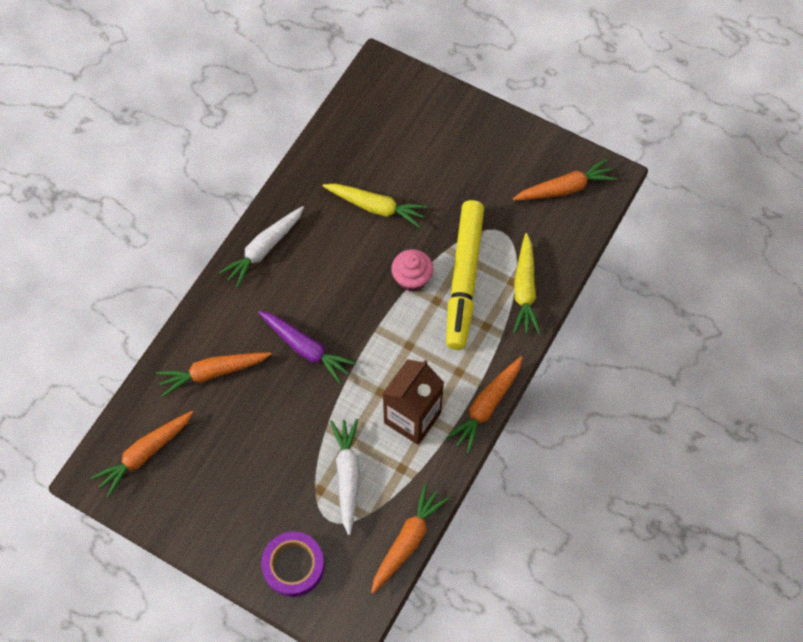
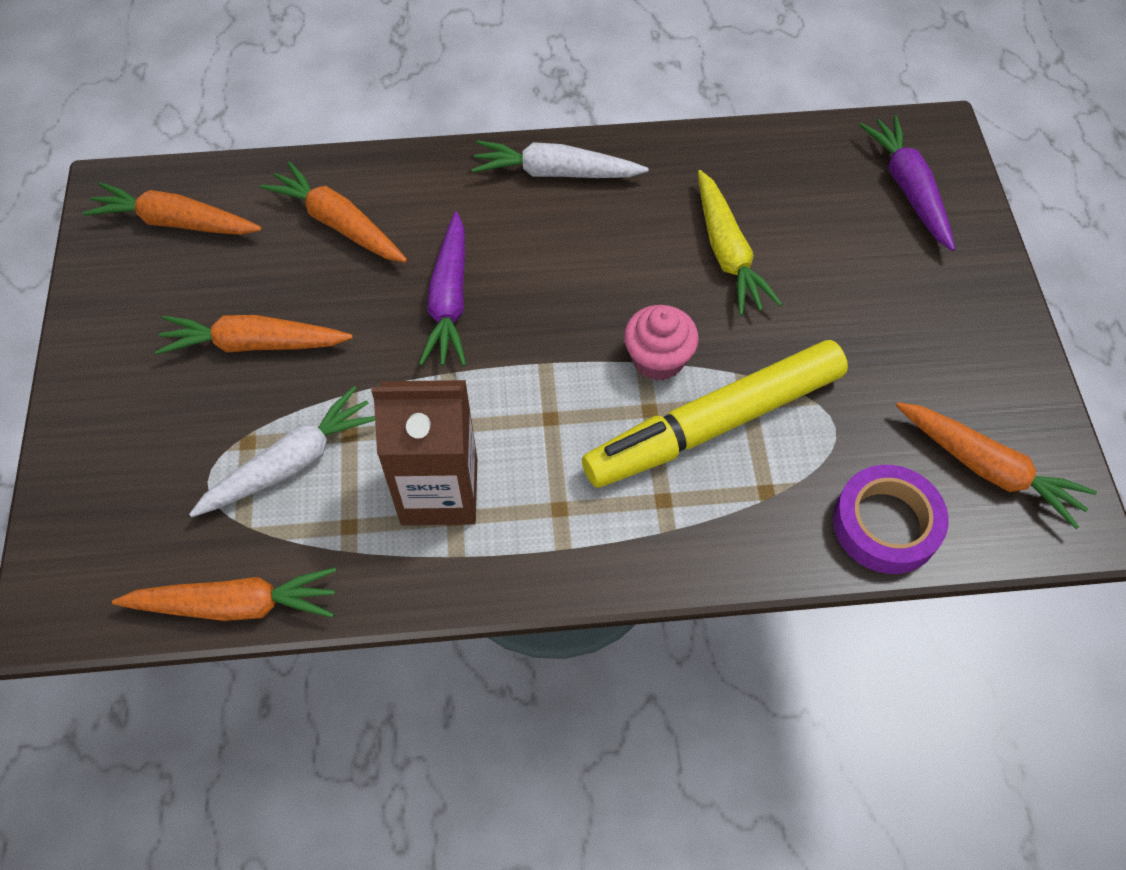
camera: 55 degrees right, 5 degrees down
(293, 565) = (111, 479): purple tape -> purple tape (886, 524)
(401, 104) = (908, 189): none -> purple carrot
(486, 406) = (532, 582): orange carrot -> orange carrot (254, 344)
(524, 289) = (768, 516): yellow carrot -> none

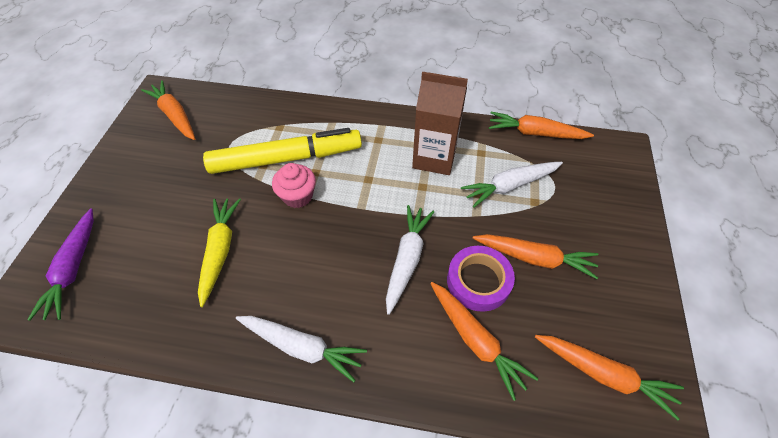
camera: 165 degrees left, 5 degrees down
(449, 300) = (407, 260): purple carrot -> white carrot
(886, 524) = (236, 105): purple tape -> purple tape (478, 281)

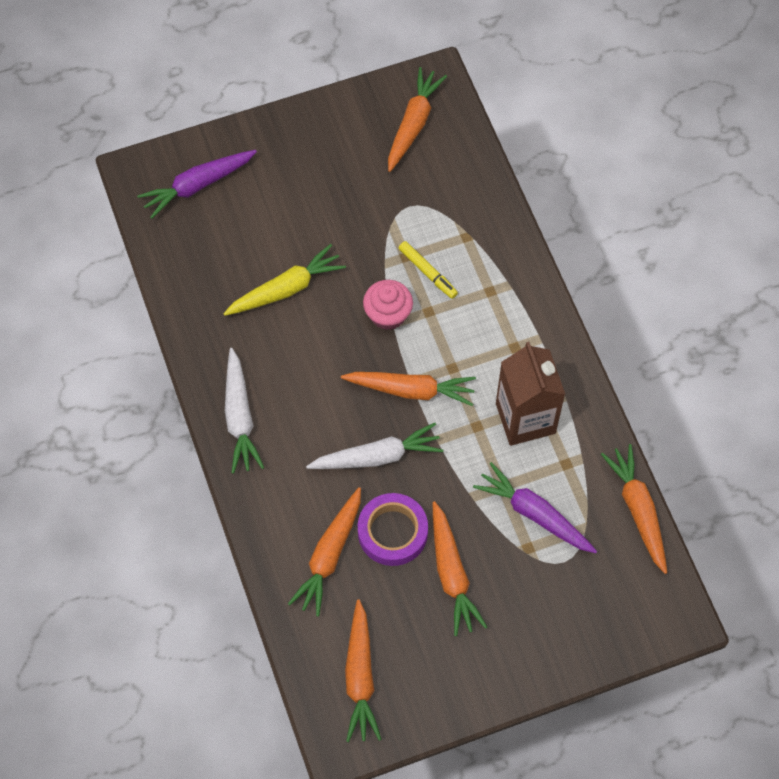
camera: 60 degrees right, 10 degrees up
(286, 158) = (428, 272): yellow marker -> yellow marker, size x0.42
(367, 211) = (411, 390): none -> orange carrot
(510, 186) = (534, 514): white carrot -> purple carrot

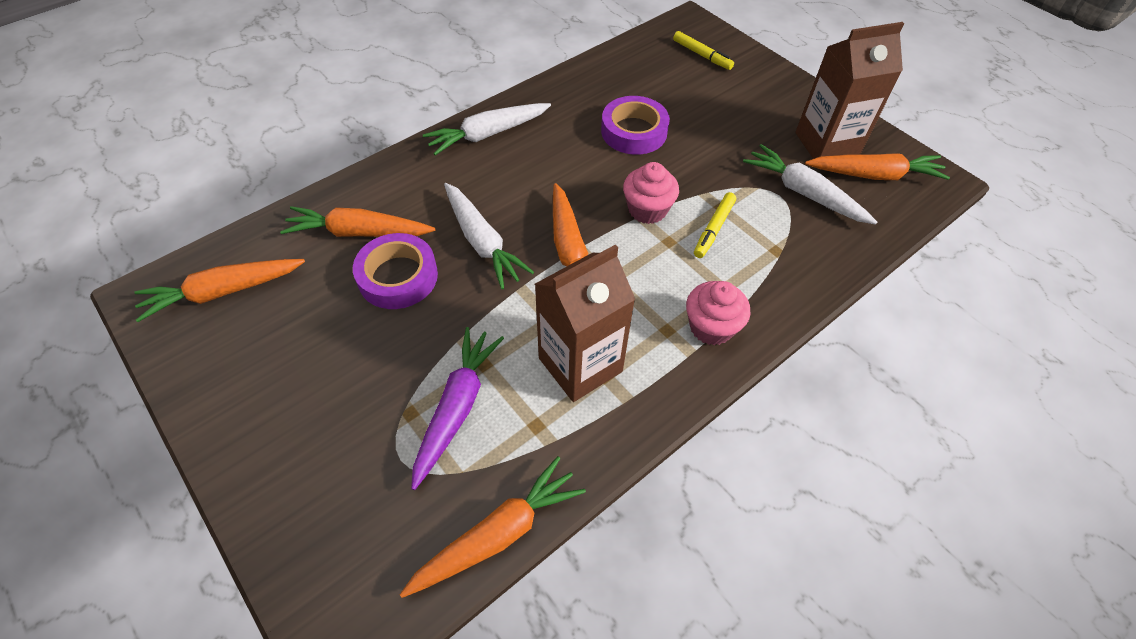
camera: 70 degrees right, 10 degrees down
(198, 185) = (702, 55): purple carrot -> yellow marker
(286, 289) = (634, 131): yellow carrot -> purple tape
(363, 140) = (826, 144): none -> brown carton
(414, 186) = (804, 193): none -> white carrot
(452, 573) = (359, 343): orange carrot -> none
(522, 315) = (711, 327): none -> pink cupcake

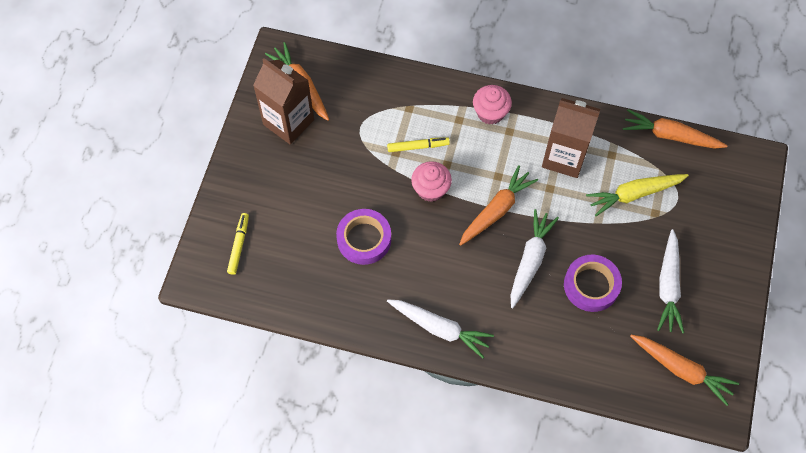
camera: 125 degrees left, 10 degrees up
(359, 232) = (582, 335): orange carrot -> none
(457, 408) = (634, 194): purple carrot -> yellow carrot
(804, 193) = (348, 115): white carrot -> white carrot (668, 286)

